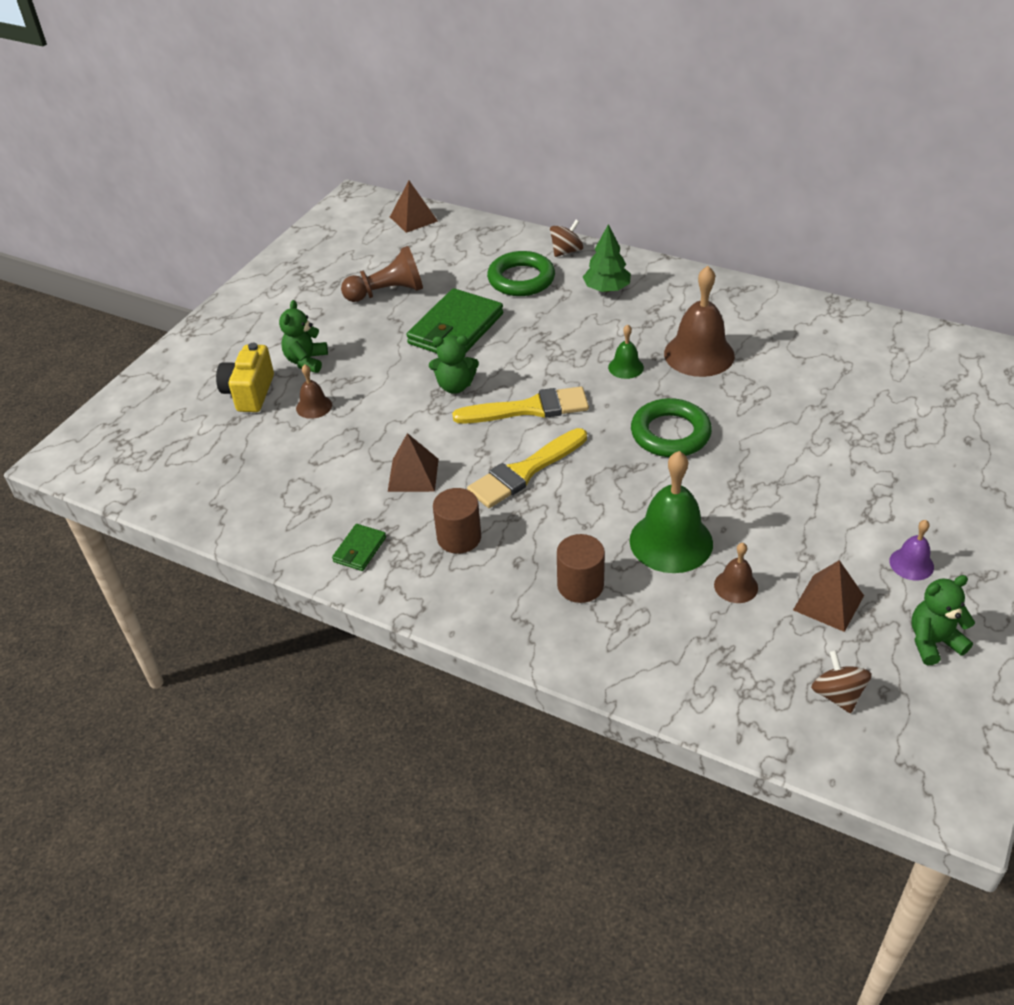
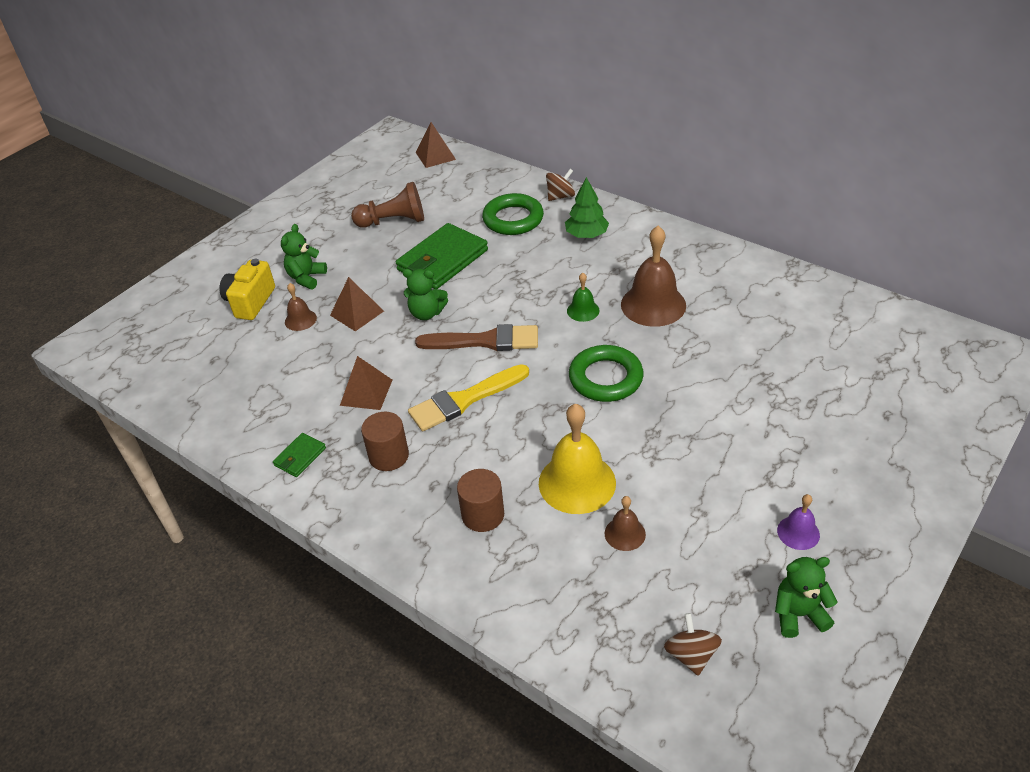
camera: 10 degrees right, 0 degrees up
(529, 408) = (485, 341): yellow brush -> brown brush
(671, 541) = (577, 482): green bell -> yellow bell
(828, 603) = (707, 561): brown pyramid -> brown pyramid (357, 313)

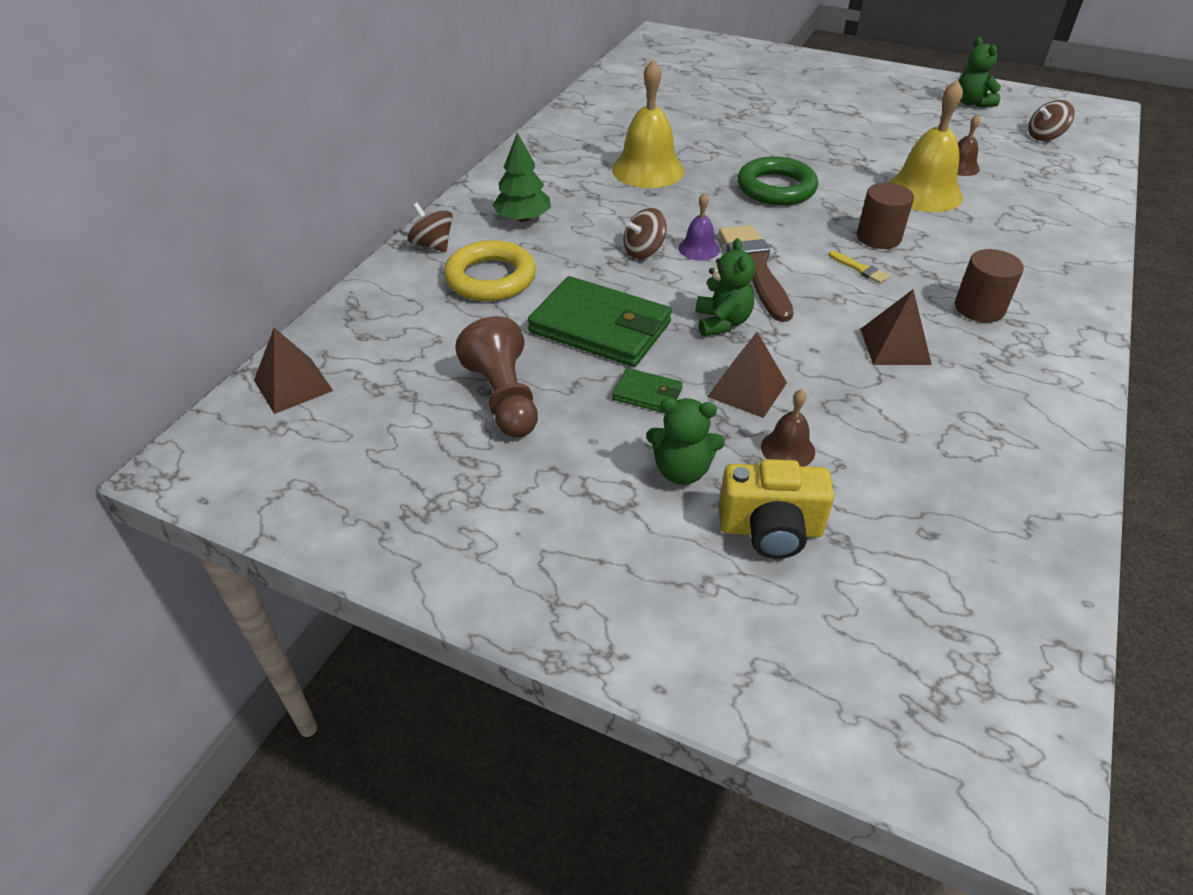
camera: 105 degrees left, 0 degrees up
(300, 457) = (1036, 378): green wallet -> green wallet (647, 394)
(464, 400) = (860, 269): yellow brush -> yellow brush, size x0.43
(483, 515) = (1003, 237): brown cylinder -> brown cylinder (878, 237)
(513, 219) = (491, 278): green ring -> yellow ring
(525, 288) = (644, 251): none -> brown spinning top
(583, 310) = (673, 209): green bell -> none
(653, 304) = (648, 170): brown bell -> yellow bell
(798, 532) = (898, 103): purple bell -> purple bell (699, 248)

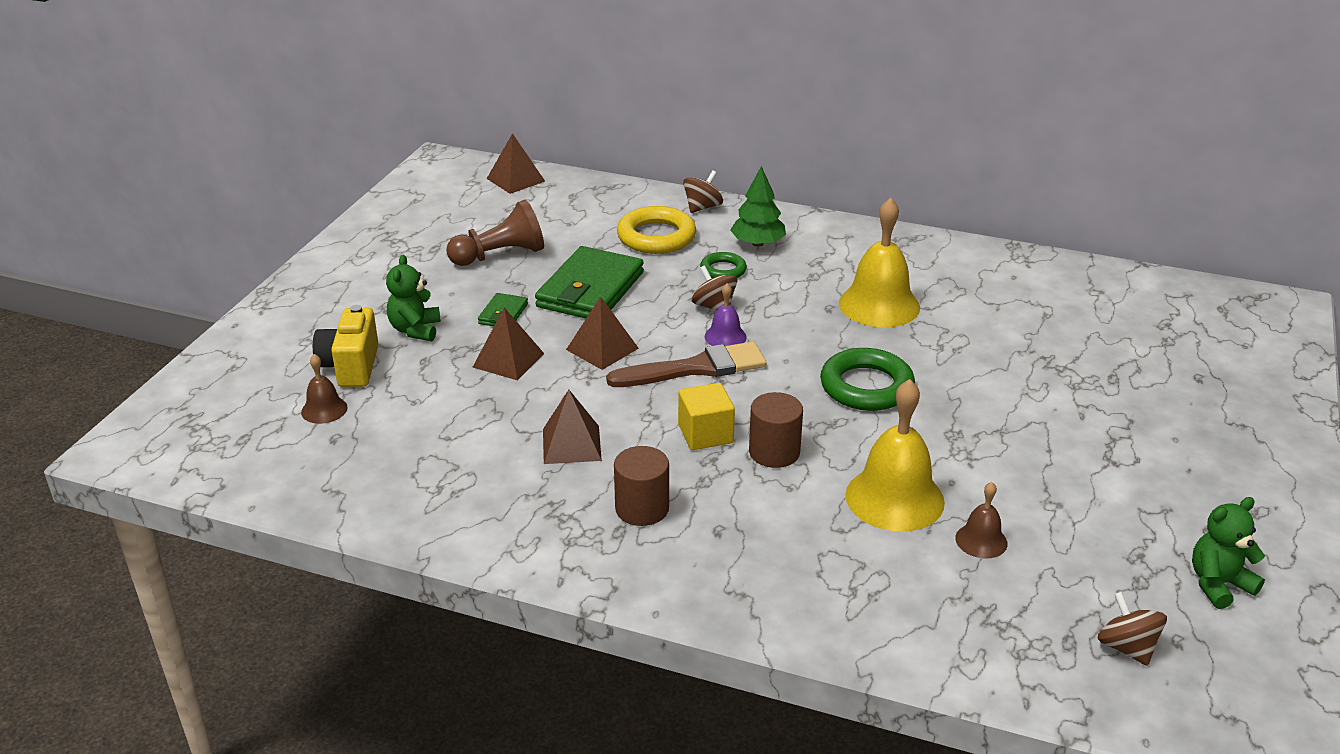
camera: 85 degrees right, 10 degrees down
(573, 241) = (723, 270): none -> green ring
(722, 322) = (602, 349): green teddy bear -> brown pyramid
(787, 449) = (434, 377): brown bell -> brown bell (324, 409)
(860, 269) = (705, 434): yellow brush -> yellow cube

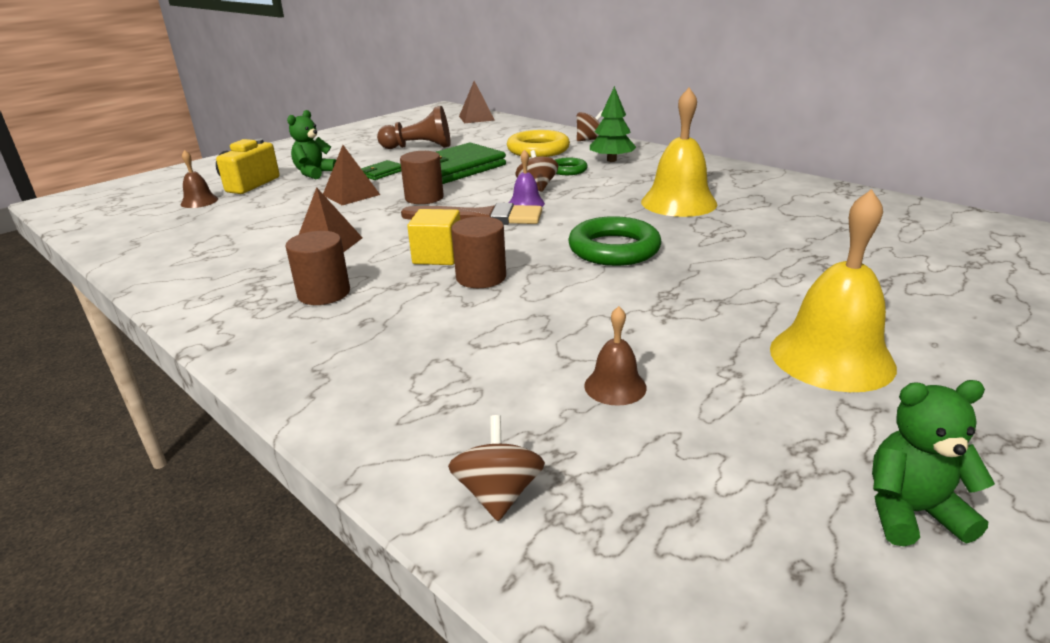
camera: 25 degrees right, 5 degrees down
(602, 349) = (424, 198): brown pyramid -> brown cylinder
(894, 498) = (557, 331): yellow bell -> yellow bell (831, 357)
(1126, 647) = (711, 554): brown spinning top -> brown spinning top (498, 494)

